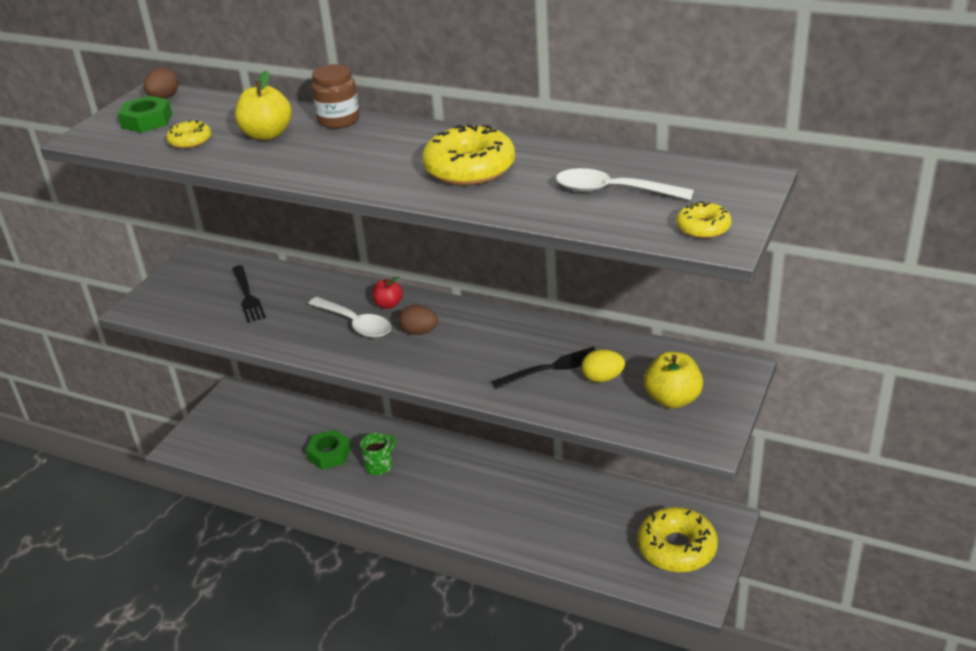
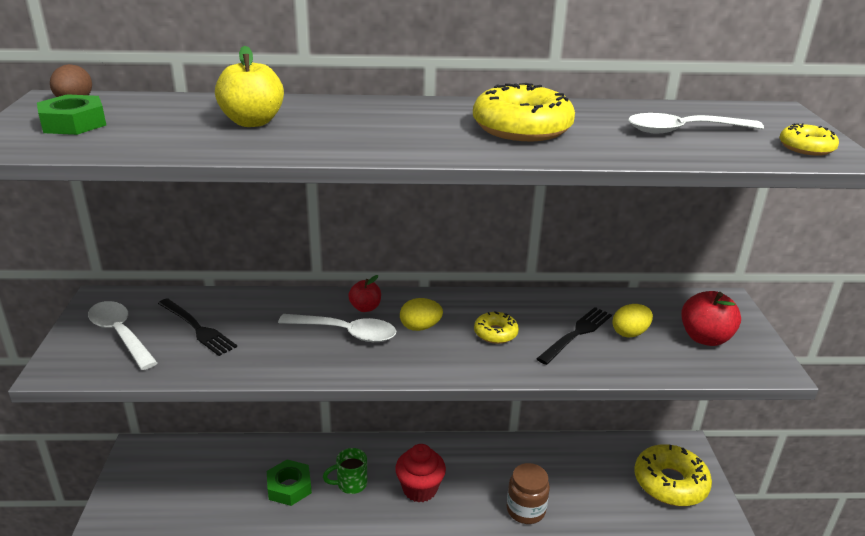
camera: 30 degrees left, 5 degrees down
(190, 141) = (157, 136): yellow donut -> yellow donut (495, 333)
(191, 289) = (120, 334): none -> white spoon
(338, 120) = (322, 104): brown jar -> brown jar (525, 510)
(379, 465) = (350, 484): green mug -> green mug turned 120 degrees counterclockwise
(419, 332) = (420, 327): brown egg -> yellow egg
(435, 486) = (420, 489): none -> red cupcake
(672, 399) = (705, 338): yellow apple -> red apple

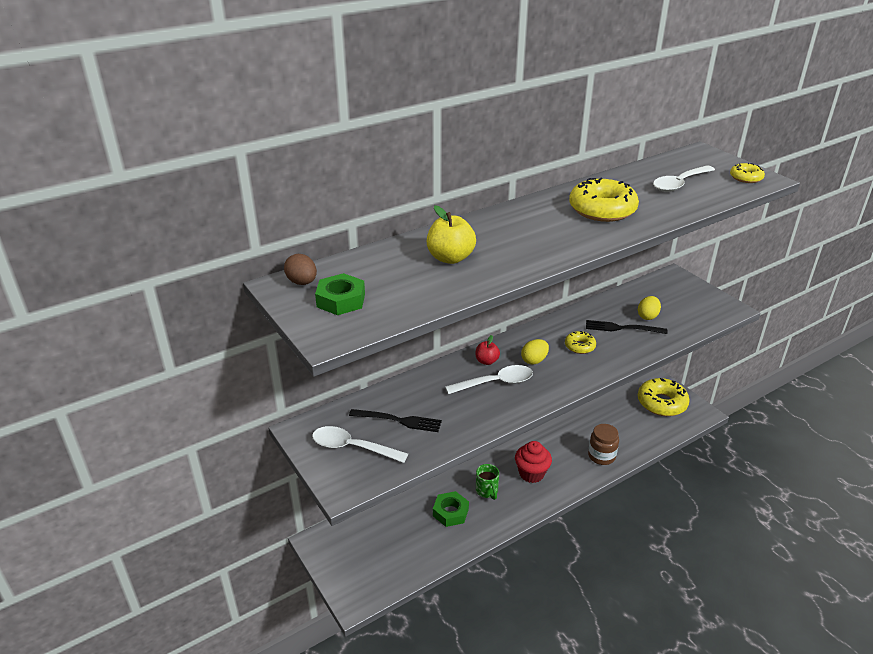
camera: 30 degrees left, 5 degrees up
(350, 484) = (487, 491): green mug -> green mug turned 60 degrees counterclockwise
(577, 333) = (621, 328): black fork -> black fork turned 90 degrees counterclockwise
(705, 338) = (686, 304): red apple -> none

